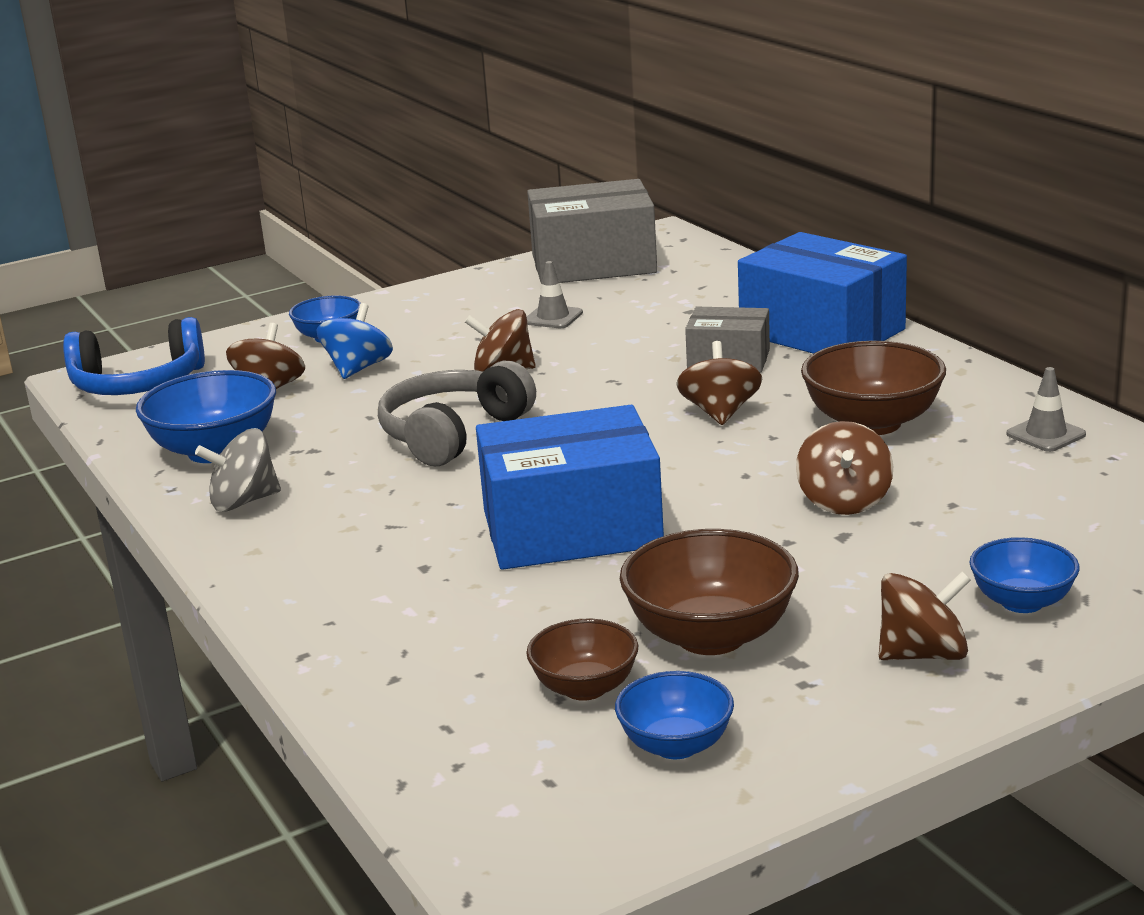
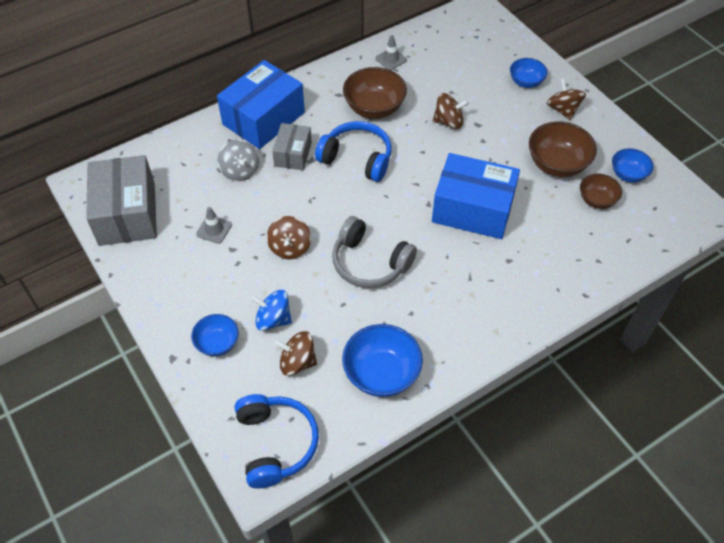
camera: 95 degrees left, 30 degrees up
(243, 502) = (444, 346): grey spinning top -> grey spinning top (240, 171)
(571, 528) = (472, 209): blue box -> blue box turned 60 degrees counterclockwise
(720, 413) = (357, 158): brown spinning top -> blue headphones

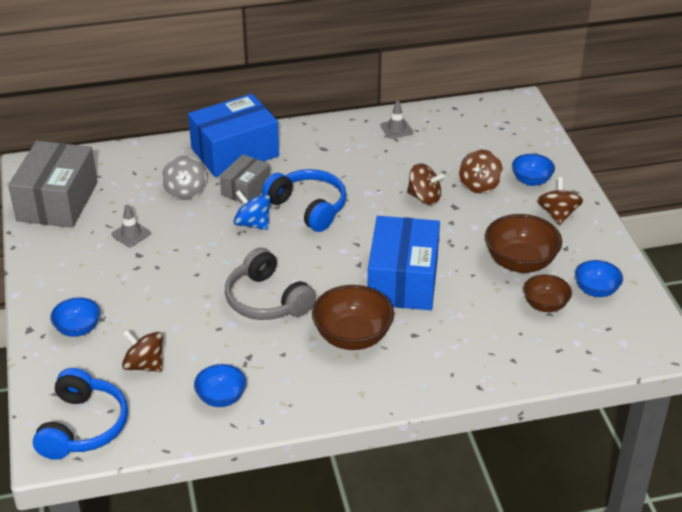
camera: 20 degrees right, 15 degrees down
(273, 319) = (142, 323): blue spinning top -> blue spinning top (253, 224)
(290, 248) = (195, 267): brown spinning top -> brown spinning top (479, 185)
(374, 108) = (352, 168): brown bowl -> brown bowl (352, 337)
(381, 374) = (221, 397): blue bowl -> blue bowl, size x0.61
(472, 209) = (402, 280): blue box -> blue box turned 60 degrees clockwise

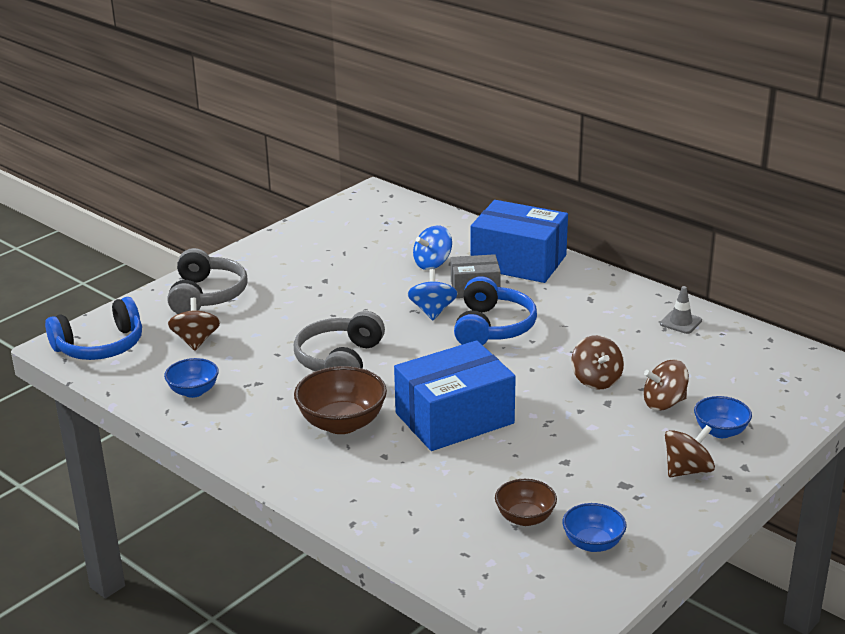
camera: 55 degrees right, 10 degrees down
(57, 201) = (345, 220): grey box -> none
(78, 329) = (206, 295): blue bowl -> grey headphones
(131, 234) = (346, 266): grey traffic cone -> none
(185, 191) = (432, 264): grey spinning top -> blue spinning top
(520, 262) = (573, 476): brown bowl -> none

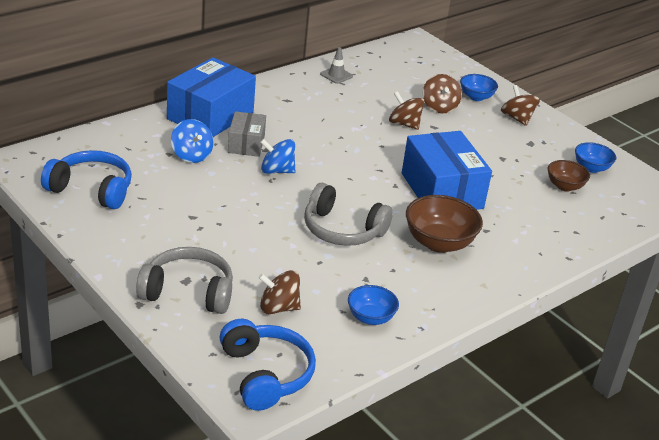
camera: 85 degrees left, 5 degrees up
(492, 327) = (314, 149): blue headphones -> blue headphones (91, 189)
(596, 380) = (404, 124): brown spinning top -> brown spinning top turned 135 degrees counterclockwise

